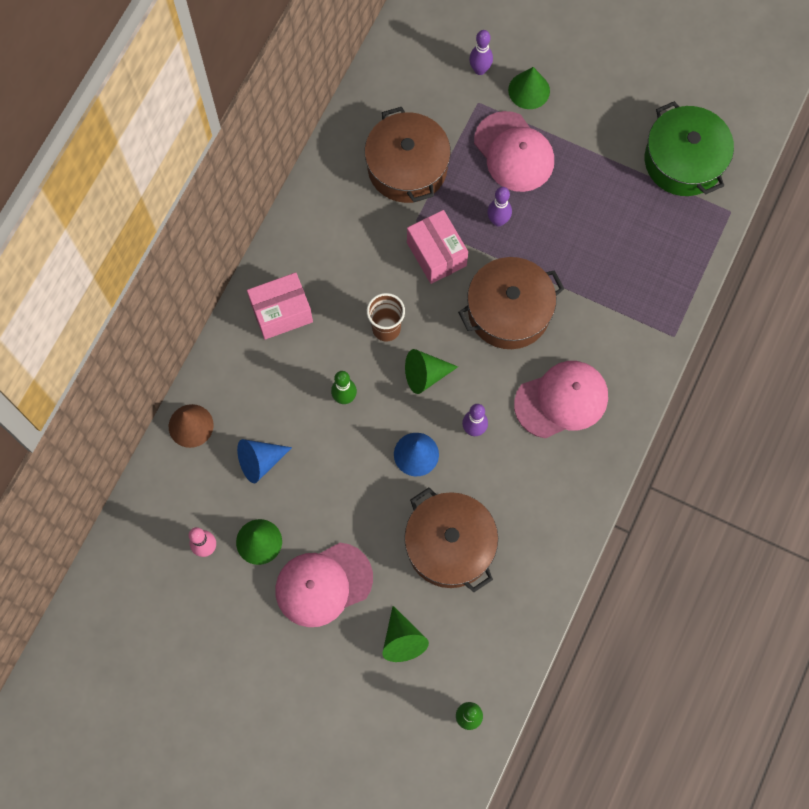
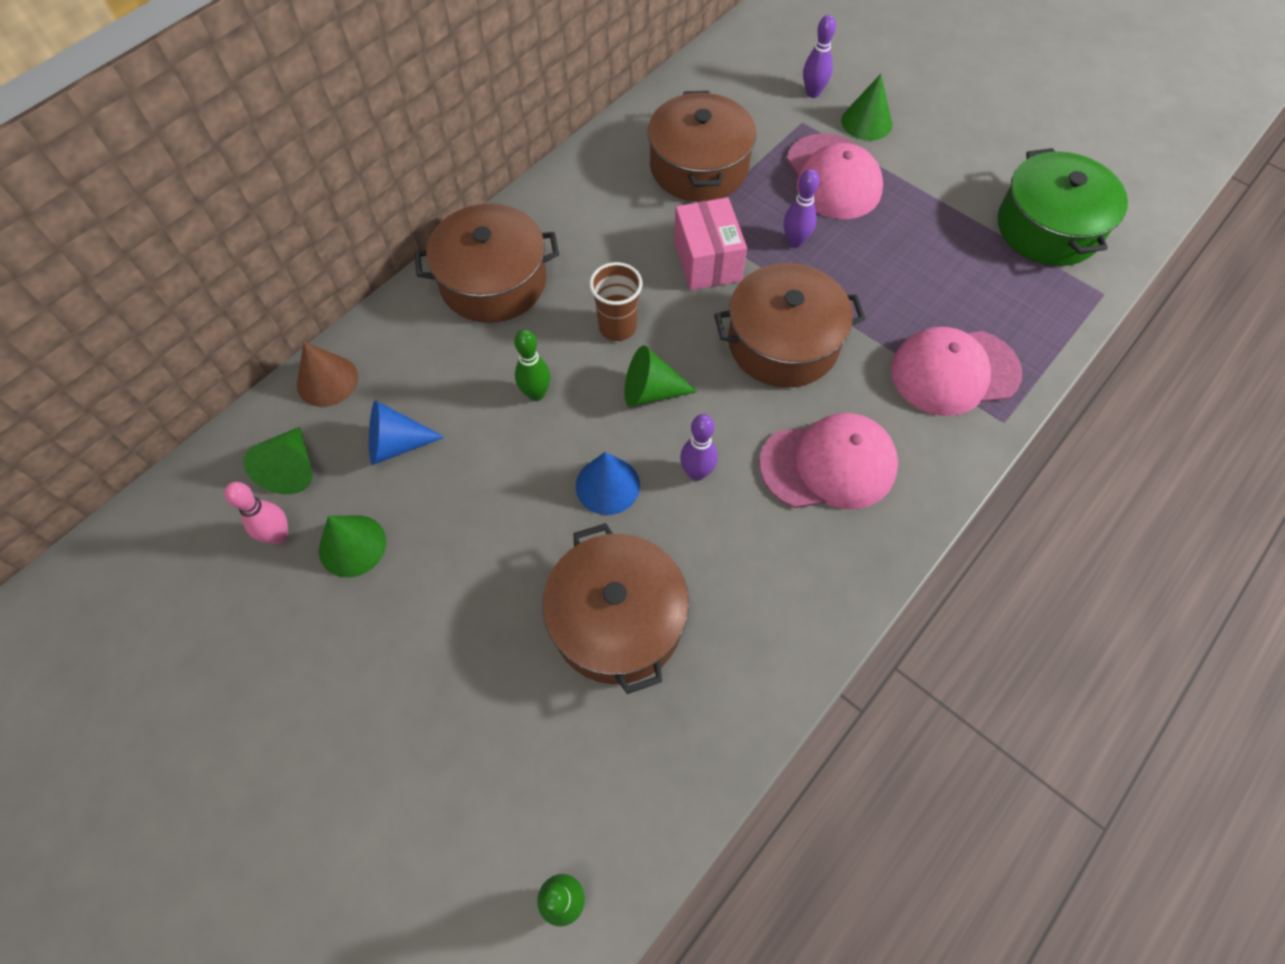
camera: 15 degrees right, 10 degrees down
(281, 312) = (493, 281): pink box -> brown pot
(323, 584) = (417, 628): pink cap -> pink cap (954, 372)
(402, 640) = (502, 742): green cone -> green cone (292, 468)

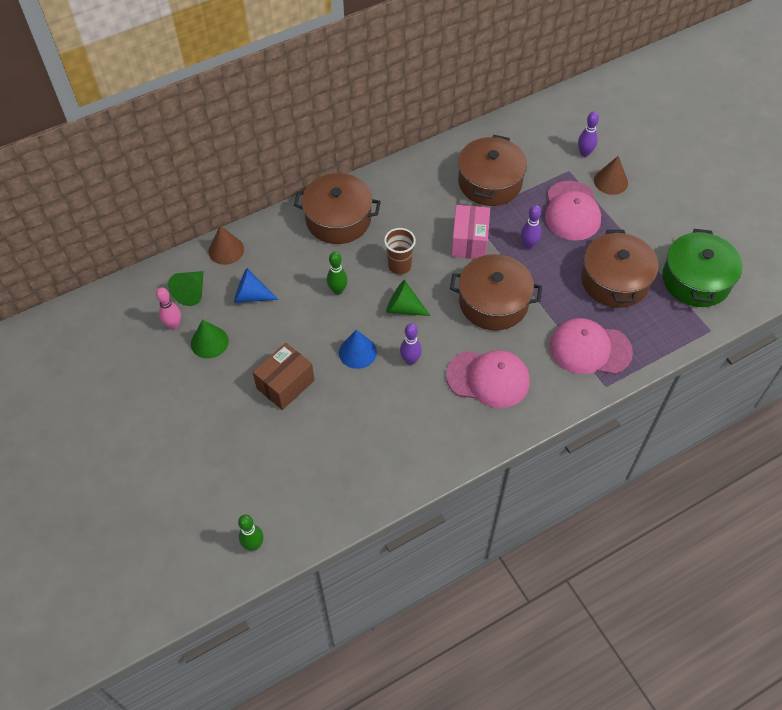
camera: 20 degrees right, 5 degrees down
(510, 579) = (285, 384): none -> brown box
(617, 620) = (334, 423): brown pot -> brown pot (615, 280)
(866, 122) = (610, 181): green cone -> brown cone

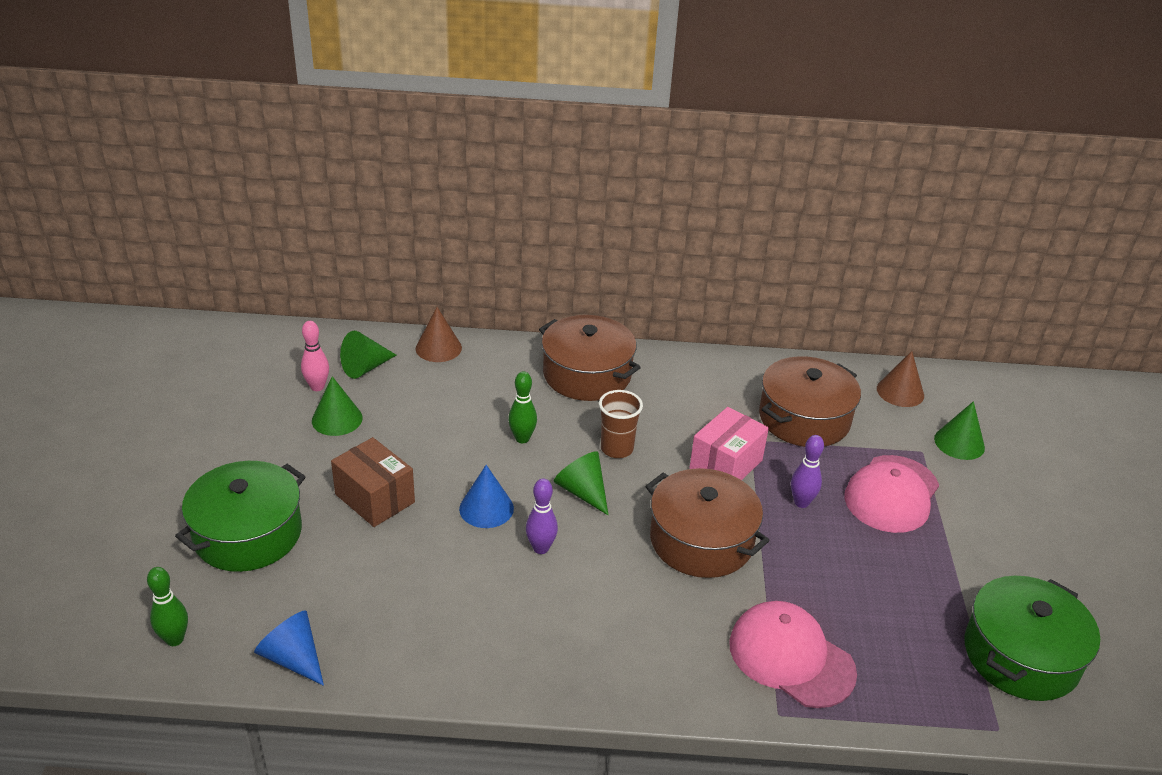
camera: 30 degrees right, 20 degrees down
(231, 454) = (248, 534): none -> green pot
(251, 296) = (423, 399): blue cone -> blue cone (293, 658)
(285, 384) = (375, 498): brown box -> brown box turned 60 degrees clockwise
(488, 378) = (621, 619): pink cap -> none
(584, 153) = (959, 443): purple bowling pin -> green cone
(610, 181) = (974, 487): brown cone -> brown cone (900, 392)
(615, 280) = (893, 597): brown pot -> none

